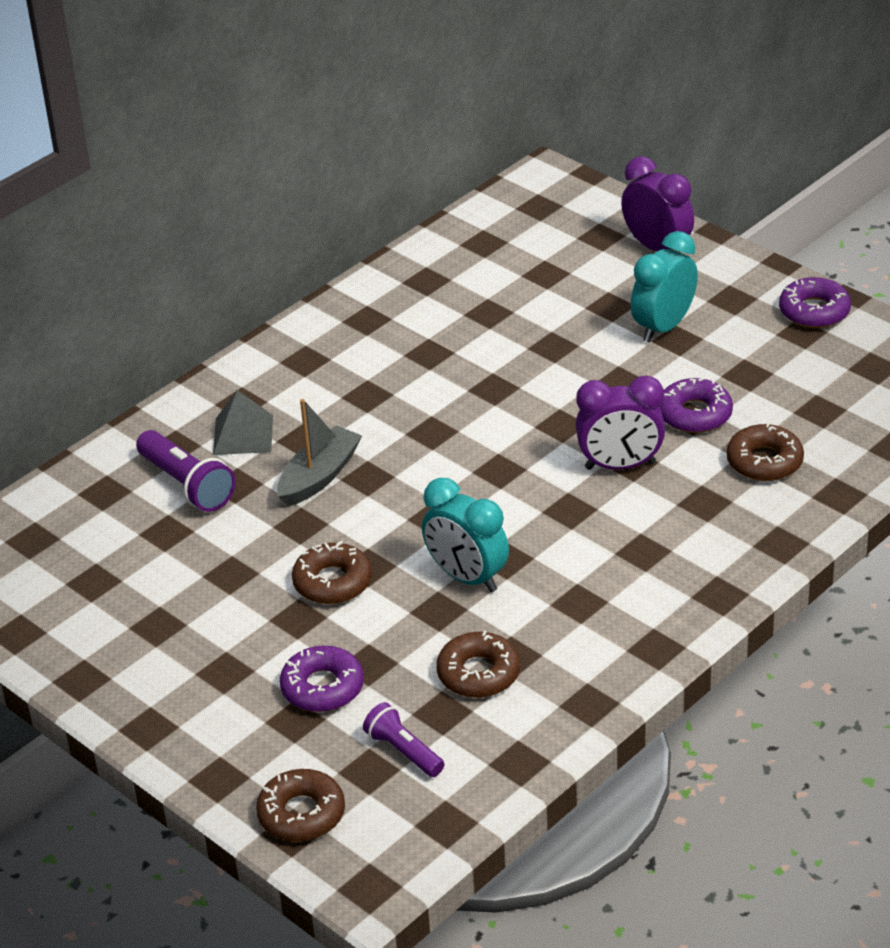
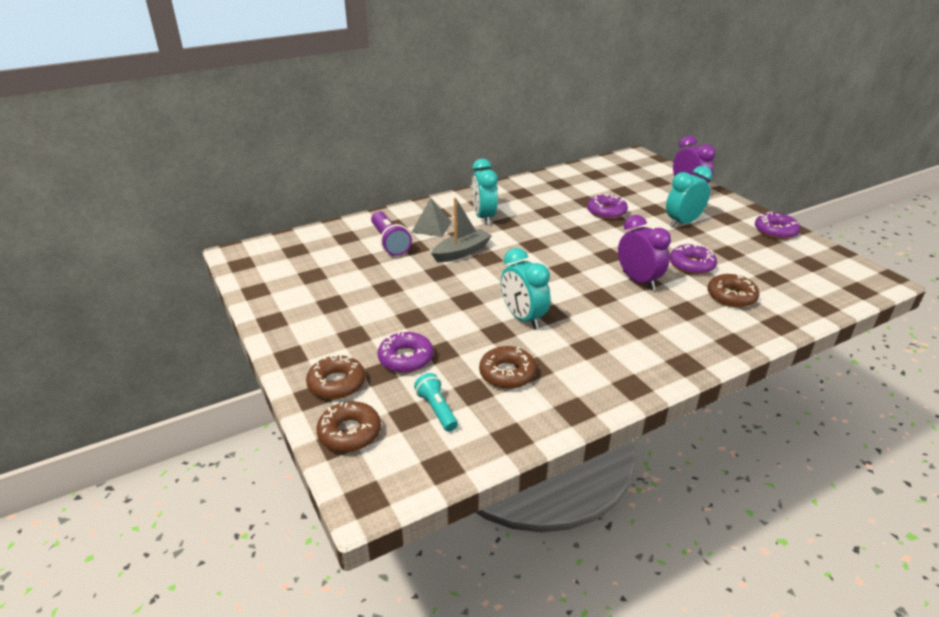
camera: 15 degrees right, 5 degrees down
(325, 393) = (484, 217): none -> turquoise clock
(332, 582) = (442, 303): brown donut -> brown donut (336, 383)
(403, 751) = (437, 409): purple flashlight -> turquoise flashlight
(530, 331) = (606, 212): none -> purple donut
(620, 465) = (638, 281): purple clock -> purple clock turned 135 degrees counterclockwise

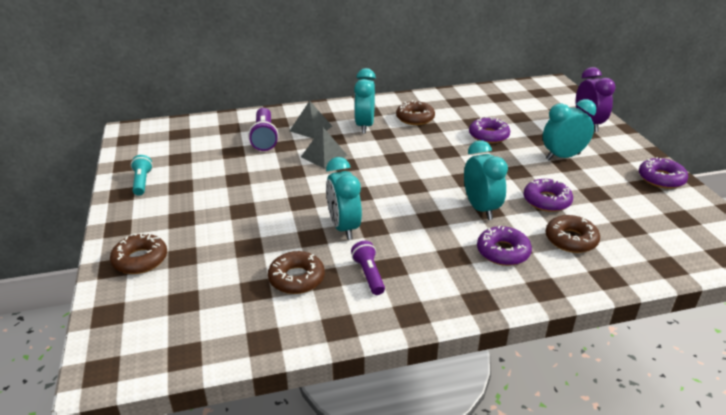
camera: 15 degrees right, 0 degrees up
(349, 433) = (123, 307): brown donut -> brown donut (415, 118)
(406, 358) = (213, 247): purple donut -> purple donut (503, 252)
(437, 409) = (211, 300): turquoise flashlight -> turquoise flashlight (142, 182)
(461, 252) = (324, 156): grey boat -> grey pyramid
(573, 358) = (369, 274): none -> purple flashlight
(638, 281) = (480, 208): purple clock -> turquoise clock

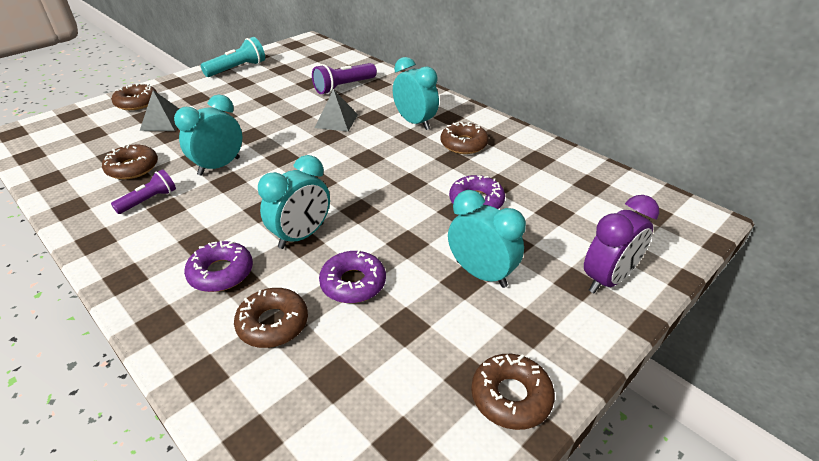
camera: 60 degrees right, 5 degrees up
(142, 182) = (237, 69): turquoise flashlight -> turquoise flashlight, size x1.53
(311, 128) = (381, 100): grey pyramid -> grey pyramid (163, 122)
(364, 126) = (415, 123): turquoise clock -> turquoise clock turned 75 degrees clockwise
(661, 178) = (511, 396): purple donut -> brown donut

